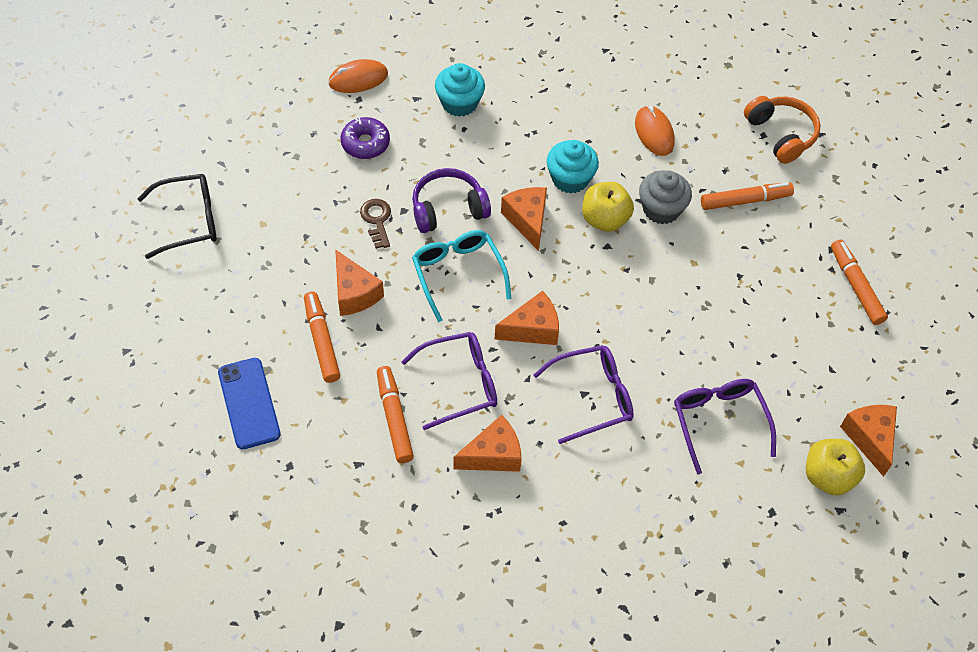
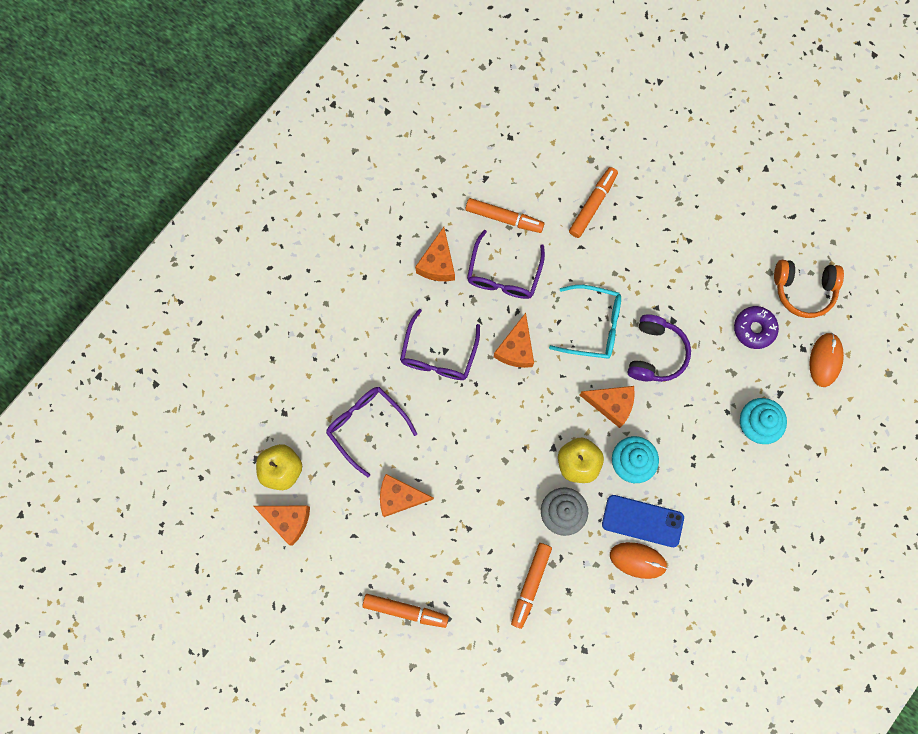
camera: 125 degrees right, 20 degrees up
(189, 221) = (749, 169): black glasses -> none
(249, 403) = (571, 136): blue phone -> blue phone (642, 521)
(321, 341) = (592, 204): orange marker -> orange marker turned 75 degrees counterclockwise
(354, 293) = (619, 246): orange cheese -> orange cheese (400, 497)
(377, 220) = (674, 297): brown key -> none
(719, 422) = (366, 426): purple glasses -> purple glasses turned 150 degrees counterclockwise
(781, 134) = (576, 665): orange headphones -> orange headphones (803, 290)

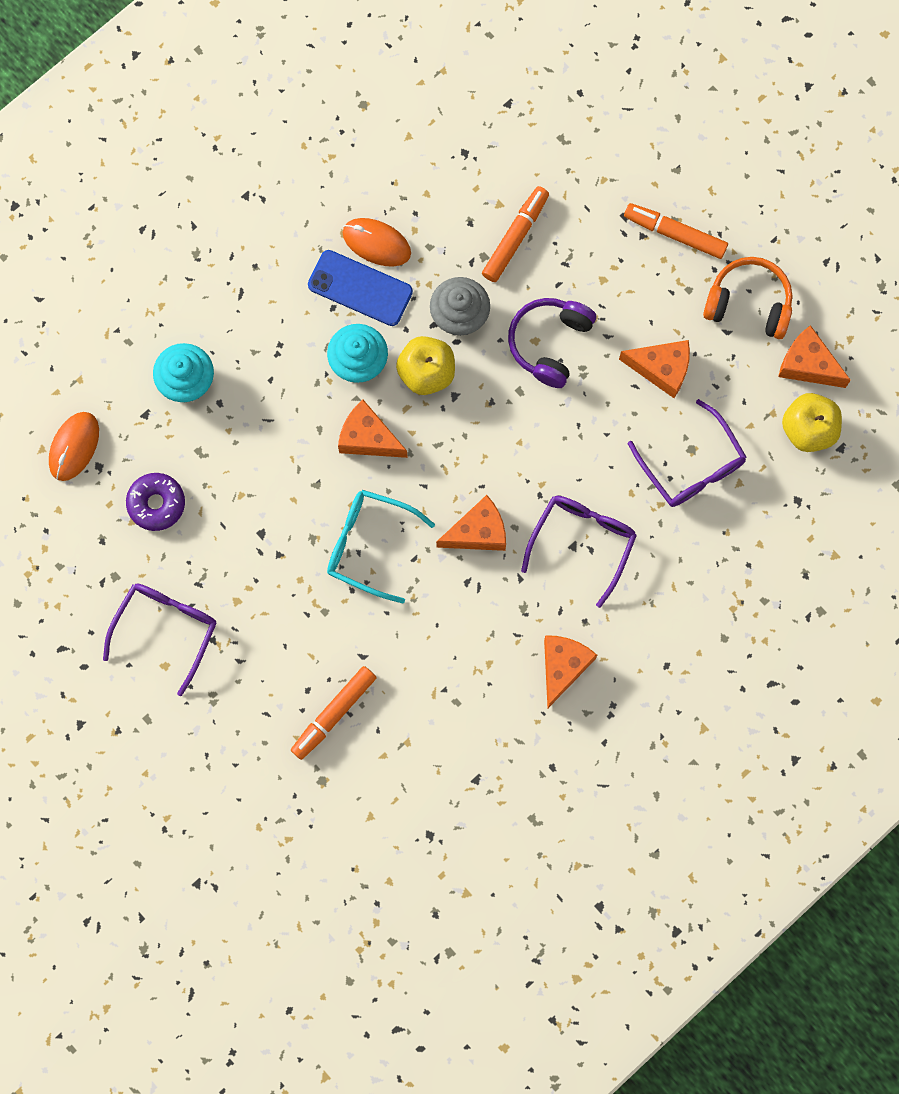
camera: 170 degrees left, 0 degrees up
(503, 274) = (476, 636): purple glasses -> purple glasses (166, 629)
(504, 218) = (460, 716): orange marker -> none
(516, 348) = (478, 532): orange cheese -> orange cheese turned 45 degrees clockwise
(655, 353) = (295, 494): purple headphones -> purple headphones (549, 343)
(803, 290) = (76, 544): orange headphones -> orange headphones (749, 303)

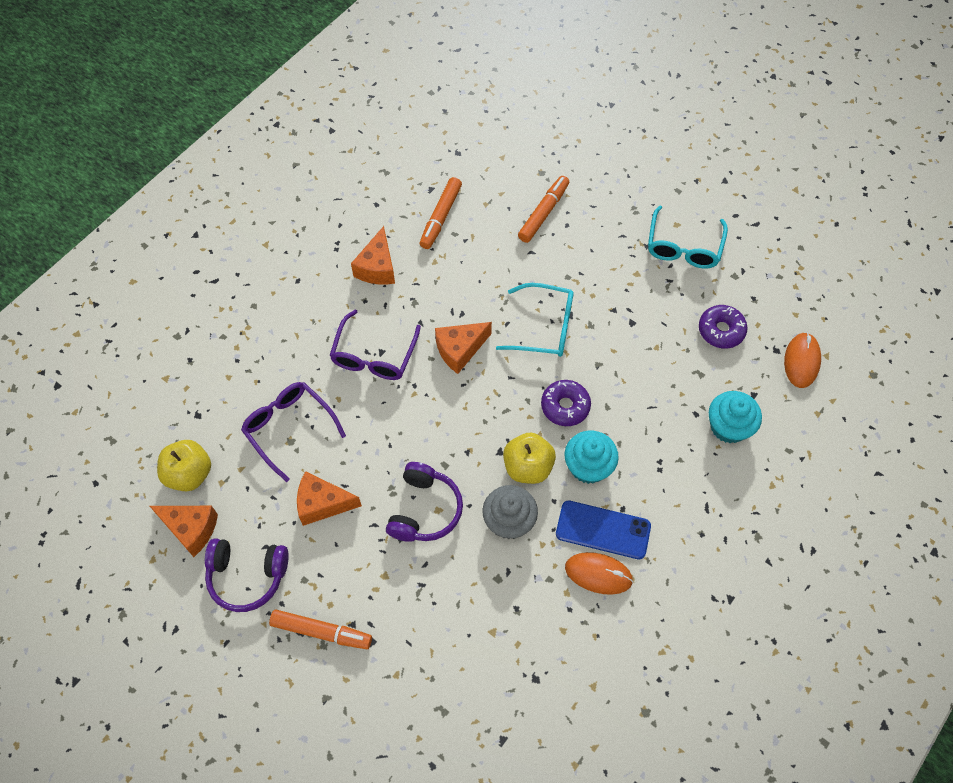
camera: 170 degrees right, 15 degrees down
(166, 629) = (683, 247): purple glasses -> turquoise glasses
(368, 438) = (565, 406): orange cheese -> purple donut
(515, 237) = (472, 602): orange marker -> orange marker (441, 217)
(749, 303) = (247, 576): orange headphones -> purple headphones

